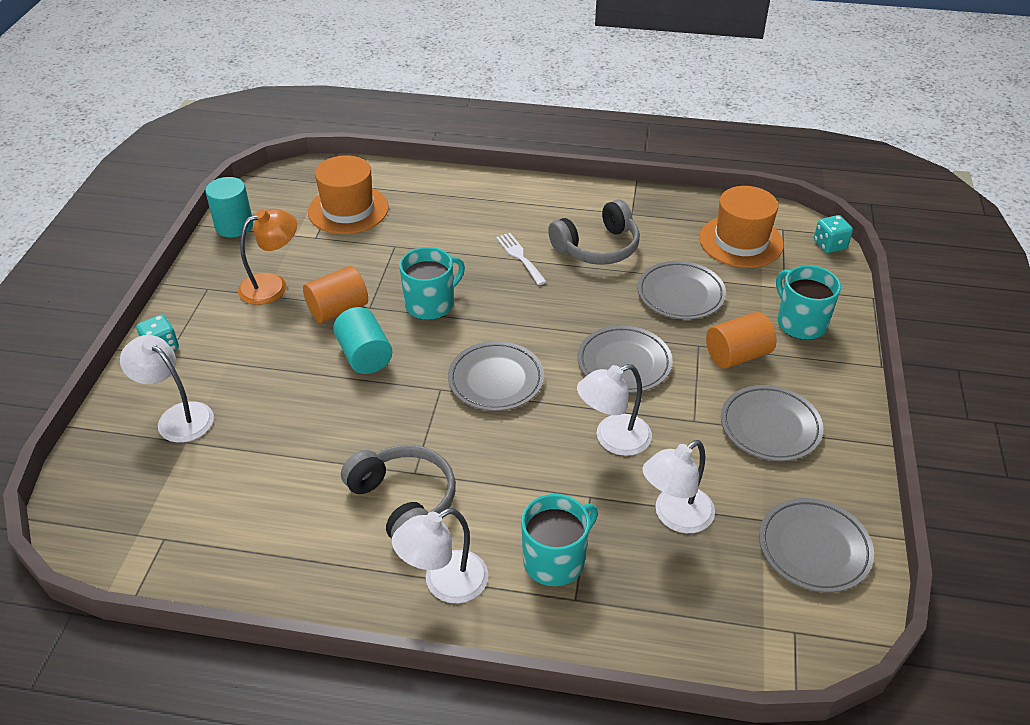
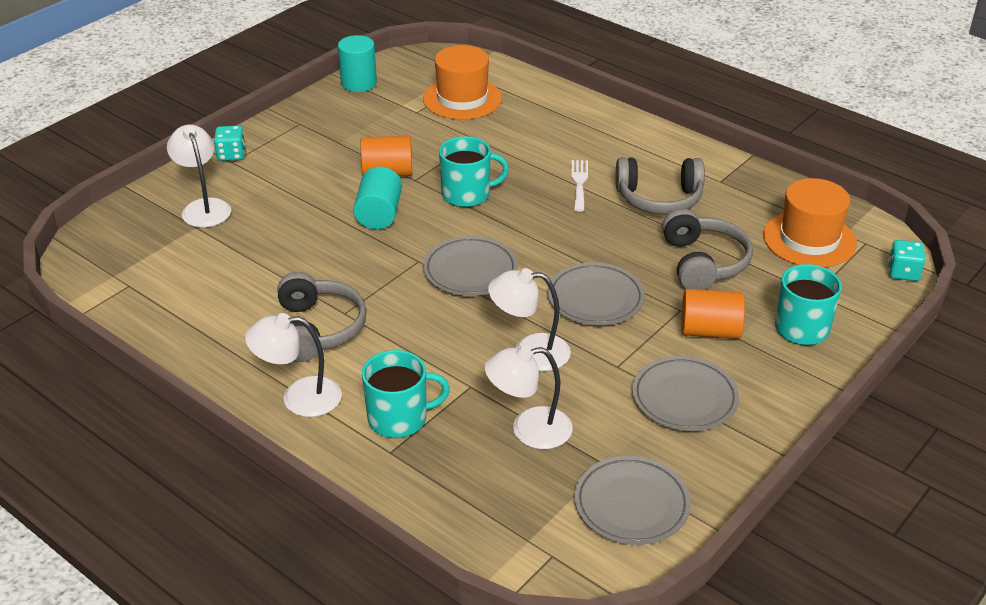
camera: 30 degrees right, 5 degrees down
(272, 285) = (351, 137): orange lamp -> none
(680, 294) = (703, 263): grey plate -> grey headphones

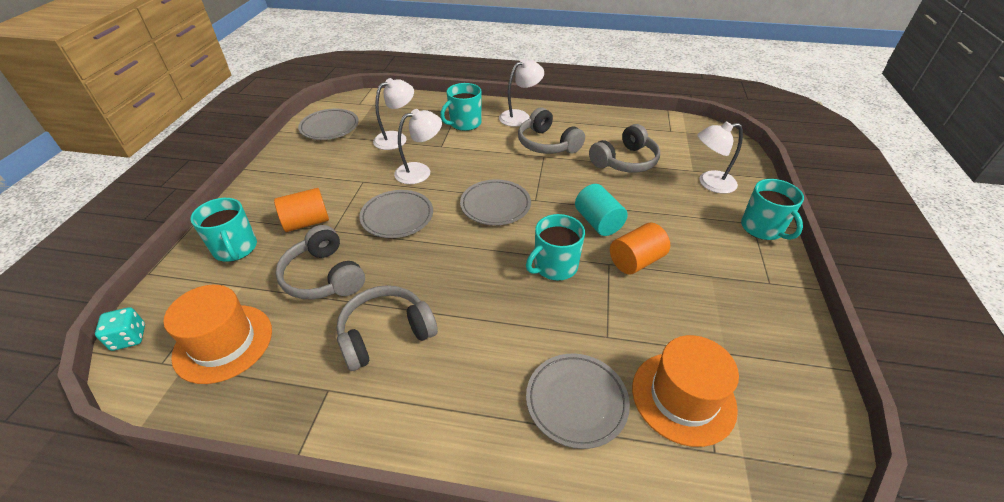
camera: 150 degrees right, 5 degrees up
(203, 207) = (710, 183): white lamp -> white lamp turned 135 degrees clockwise
(231, 155) = (762, 228): turquoise dice -> turquoise mug
(254, 266) = (625, 161): none -> grey headphones
(359, 83) = (805, 367): turquoise cylinder -> none
(579, 183) = (471, 321): white fork -> none
(684, 398) = (314, 178): grey plate -> grey plate (576, 401)

